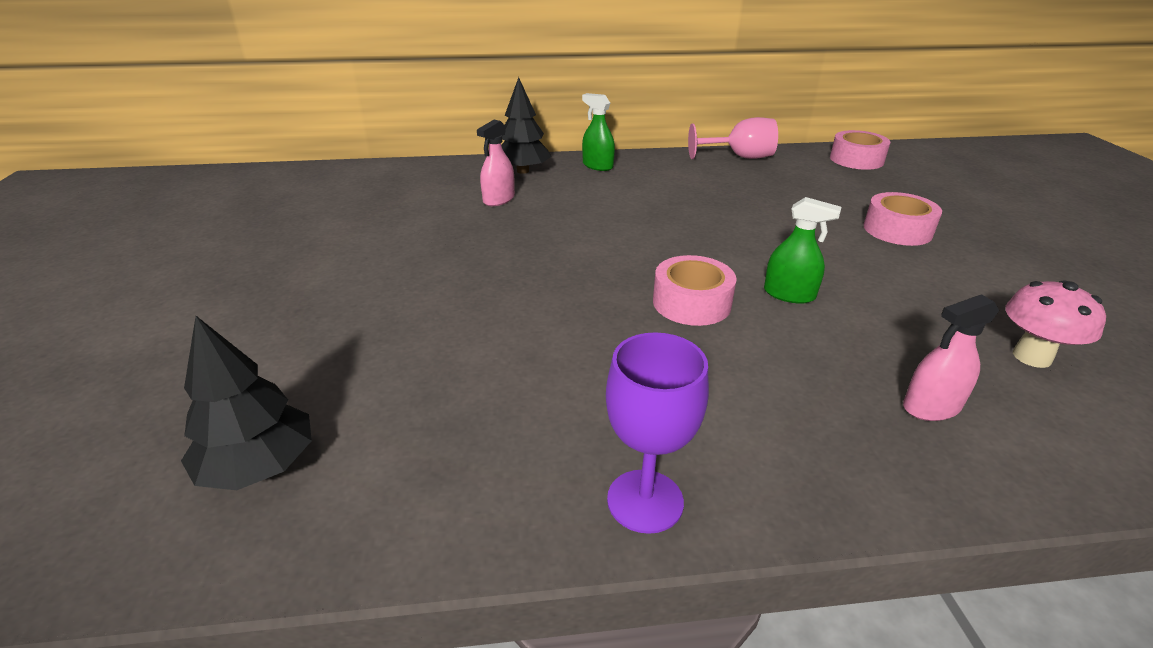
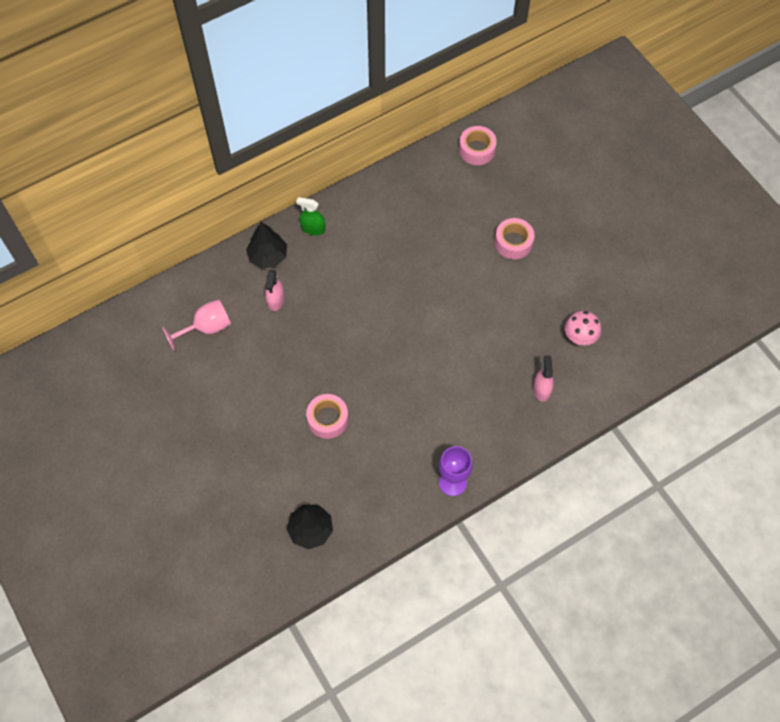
camera: 25 degrees left, 30 degrees up
(691, 303) = (428, 359): pink tape -> pink tape (327, 419)
(739, 157) = (400, 176): pink goblet -> pink goblet (206, 328)
(789, 294) = (471, 332): green spray bottle -> none
(931, 407) = (541, 389): pink spray bottle -> pink spray bottle turned 135 degrees clockwise

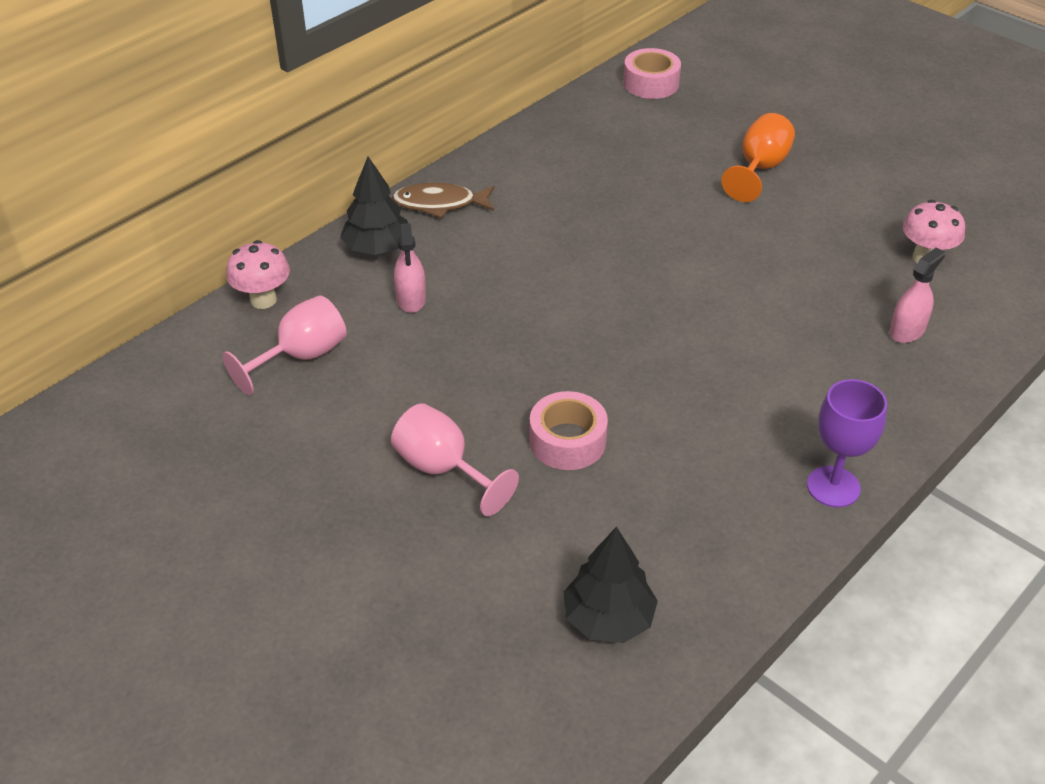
camera: 15 degrees left, 20 degrees down
(196, 281) = (263, 300): none -> pink mushroom
(259, 422) = (444, 470): none -> pink goblet
(313, 228) = (439, 204): green spray bottle -> brown fish
(513, 242) = (759, 169): pink tape -> orange goblet
(541, 389) = (907, 331): pink spray bottle -> pink spray bottle turned 60 degrees clockwise

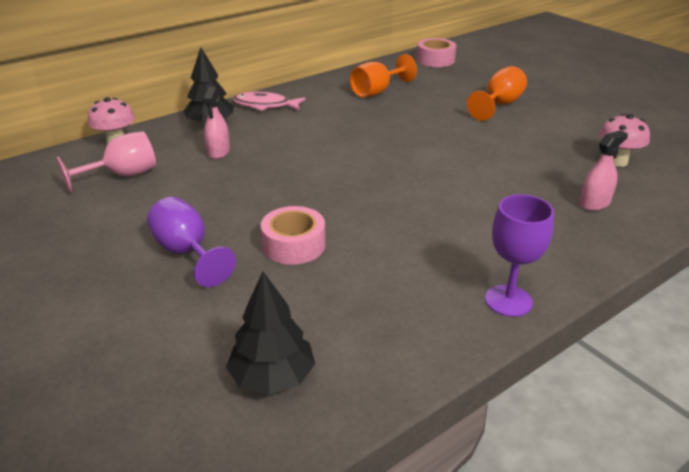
camera: 10 degrees right, 10 degrees down
(439, 204) = (265, 105): brown fish -> pink fish
(444, 470) = (187, 253): pink goblet -> purple goblet
(587, 159) = (377, 92): none -> orange goblet

